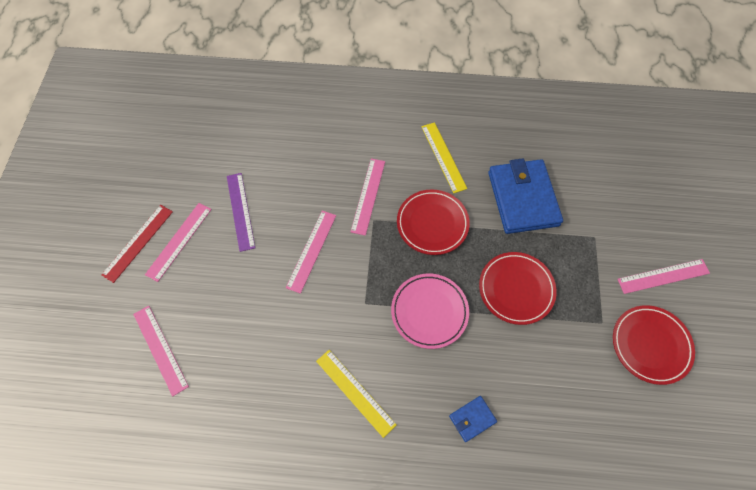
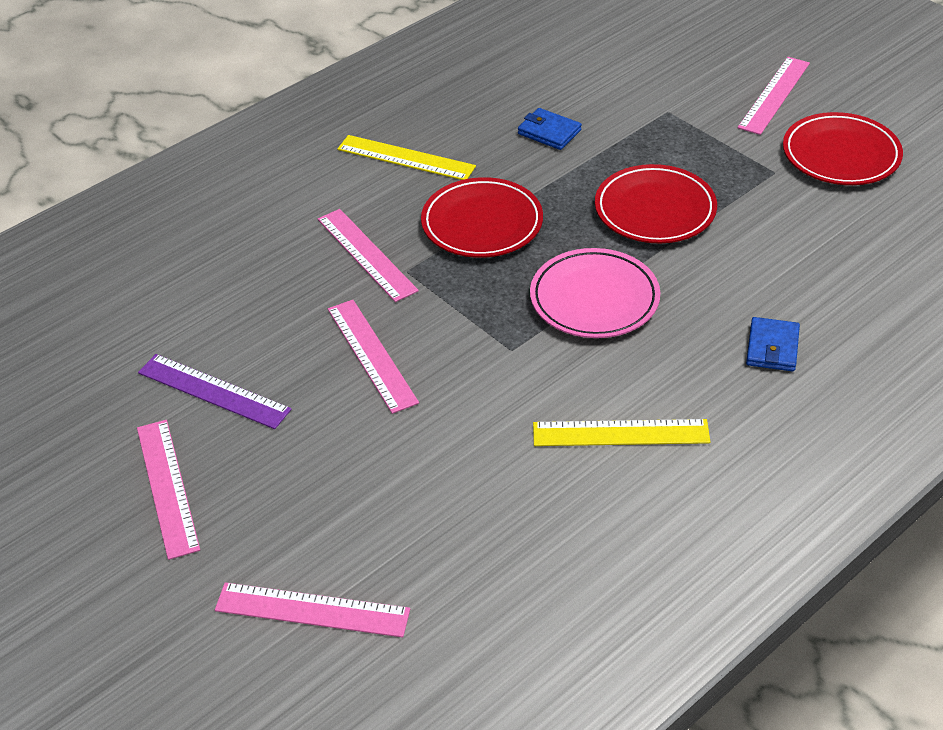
camera: 45 degrees left, 20 degrees down
(138, 242) = (103, 537): red ruler -> none
(523, 198) = (549, 132): blue wallet -> blue wallet, size x0.44

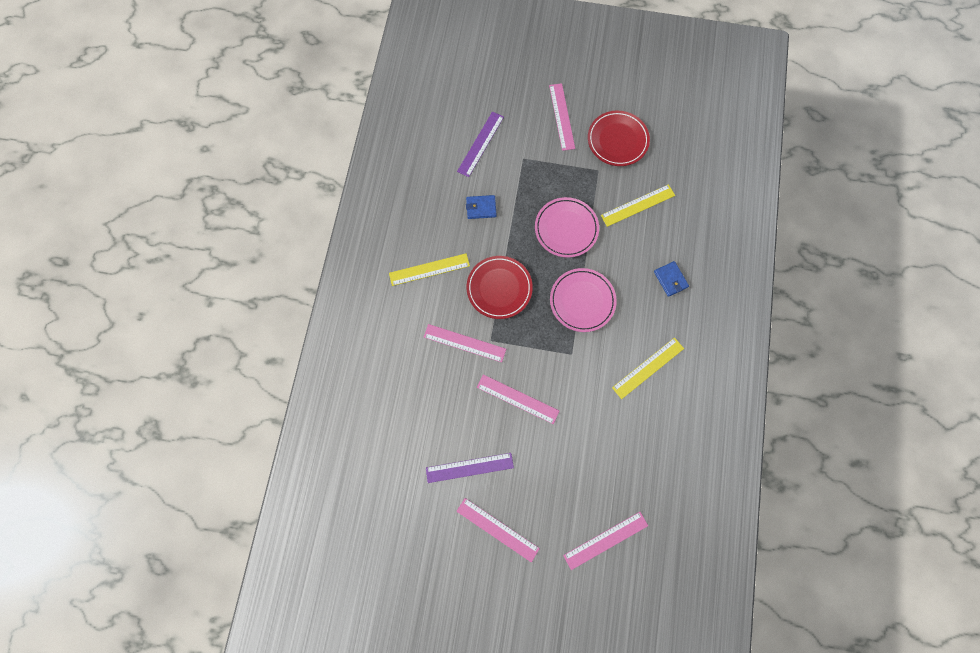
camera: 40 degrees left, 30 degrees up
(620, 72) = (480, 144): none -> purple ruler
(655, 210) = (566, 229): red plate -> pink plate
(802, 237) = (637, 205): none -> yellow ruler

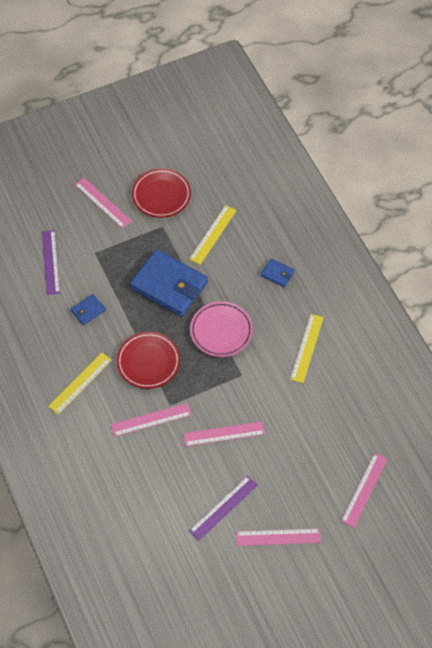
camera: 35 degrees left, 15 degrees down
(566, 229) = (169, 285): pink plate -> blue wallet

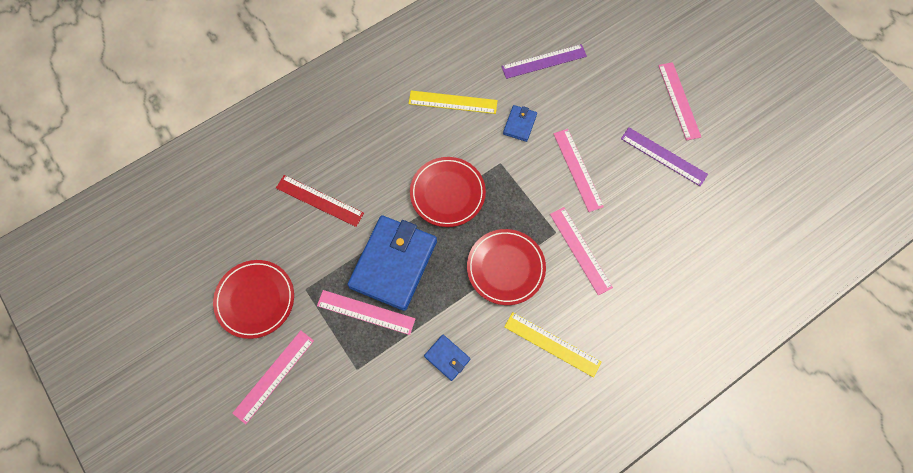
camera: 100 degrees left, 10 degrees up
(50, 262) = (379, 427): purple ruler -> purple ruler (544, 61)
(213, 234) = (311, 225): yellow ruler -> none
(221, 331) = (447, 193): pink plate -> red plate
(232, 242) = (319, 200): none -> red ruler
(277, 274) = (359, 144): blue wallet -> blue wallet (519, 124)
(364, 490) = (604, 32): pink ruler -> pink ruler (366, 312)

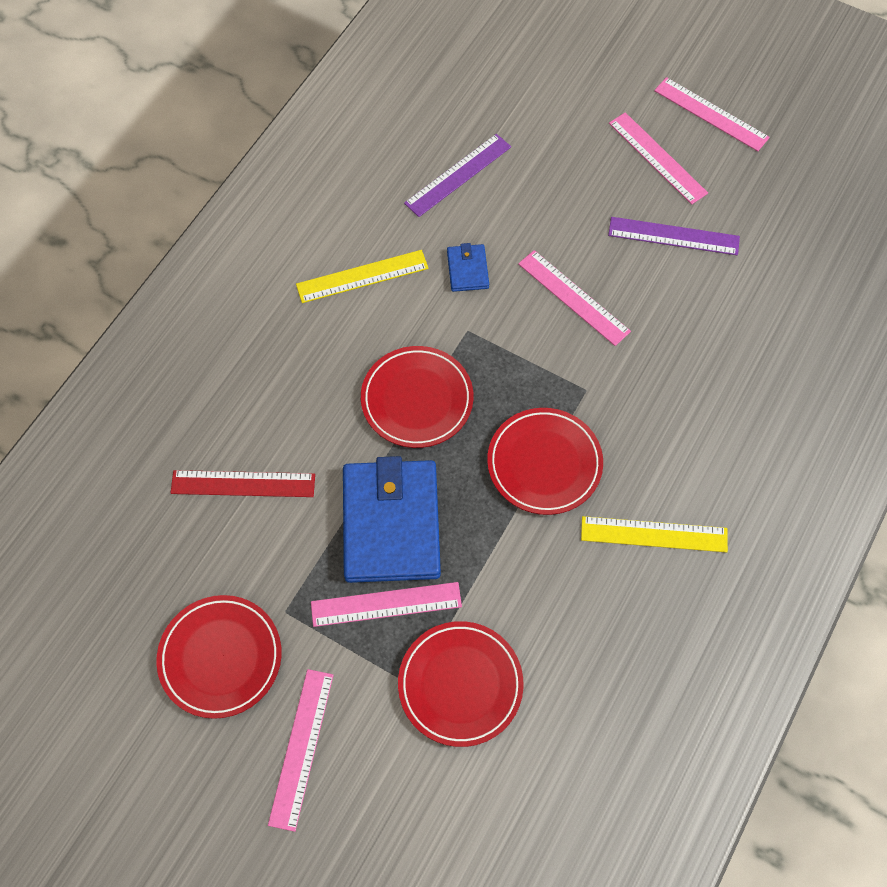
camera: 25 degrees left, 5 degrees down
(385, 382) = (460, 684): none -> red plate
(447, 358) = (527, 614): blue wallet -> none
(580, 250) = (629, 399): pink ruler -> pink ruler (711, 114)

